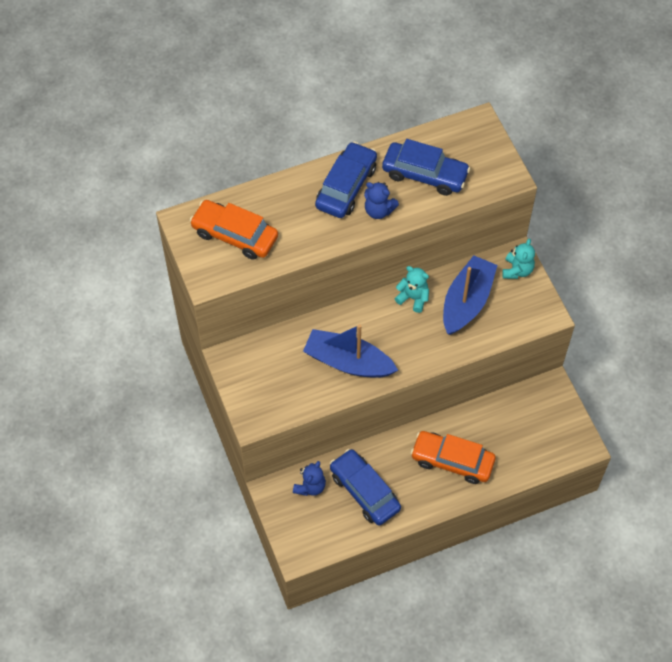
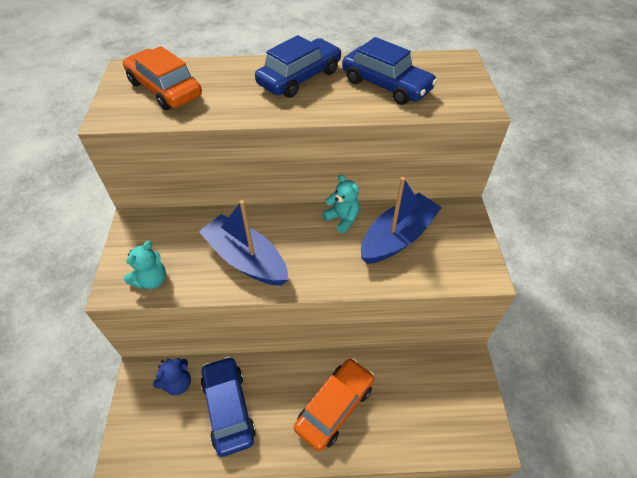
camera: 20 degrees right, 10 degrees down
(378, 210) = (322, 102): blue teddy bear -> none
(452, 461) = (335, 407): orange car -> orange car turned 90 degrees clockwise
(517, 270) = (462, 223): turquoise teddy bear -> turquoise teddy bear (151, 280)

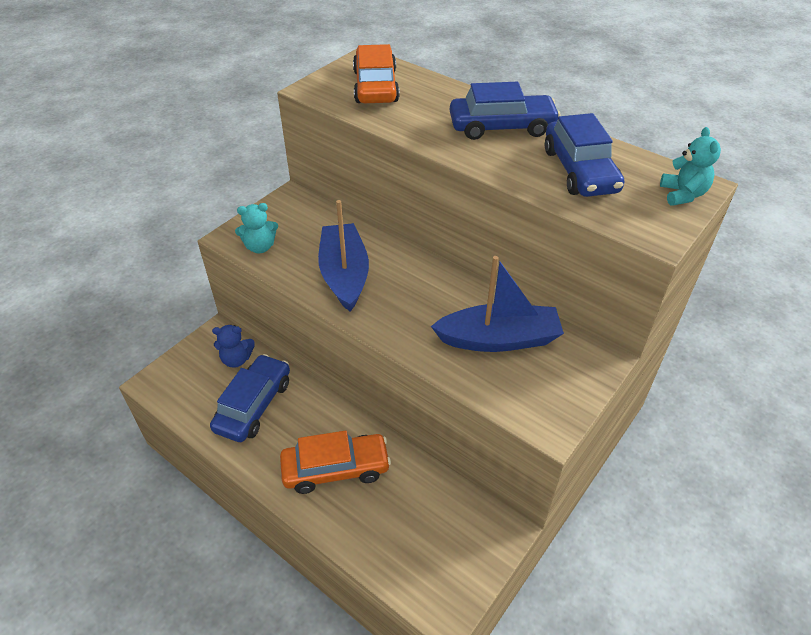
camera: 40 degrees right, 5 degrees down
(342, 219) = (463, 293): turquoise teddy bear -> turquoise teddy bear (682, 194)

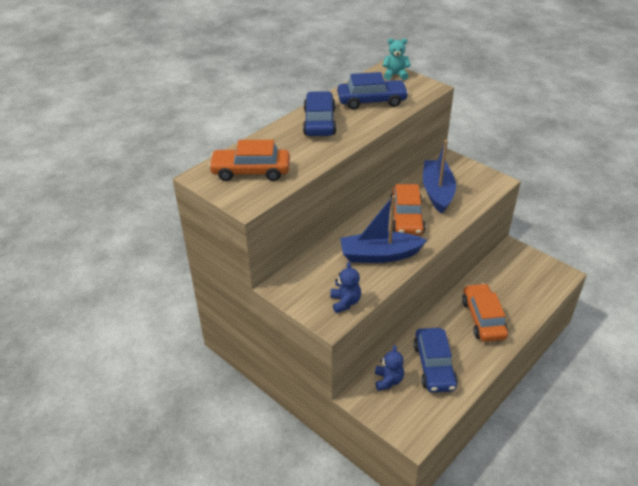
camera: 85 degrees left, 5 degrees down
(254, 405) = (434, 366): blue car -> blue car turned 120 degrees counterclockwise
(260, 247) = (345, 302): turquoise teddy bear -> blue teddy bear
(426, 302) = (406, 218): none -> orange car

